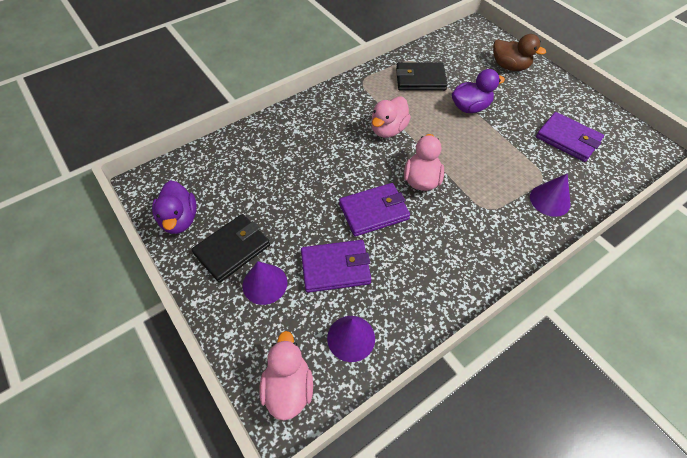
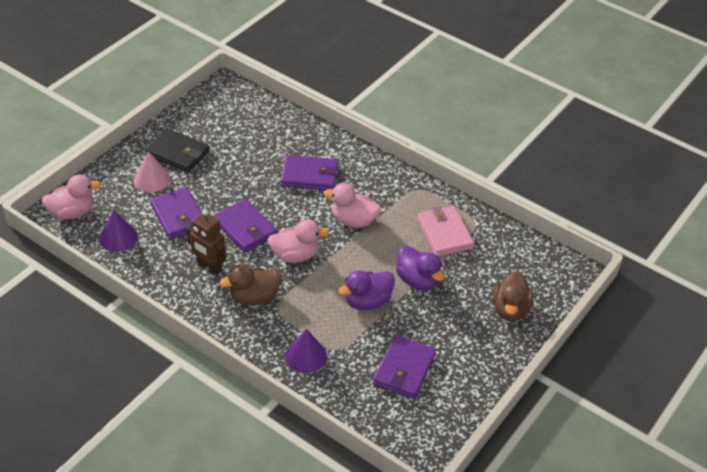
camera: 70 degrees right, 10 degrees down
(180, 219) = (196, 116): purple duck -> purple duck (367, 302)
(265, 284) = (152, 179): purple cone -> pink cone
(317, 146) = (309, 175): none -> purple wallet
(420, 79) = (444, 233): black wallet -> pink wallet
(421, 254) = (209, 267): none -> brown robot
(471, 224) = (254, 297): none -> brown duck

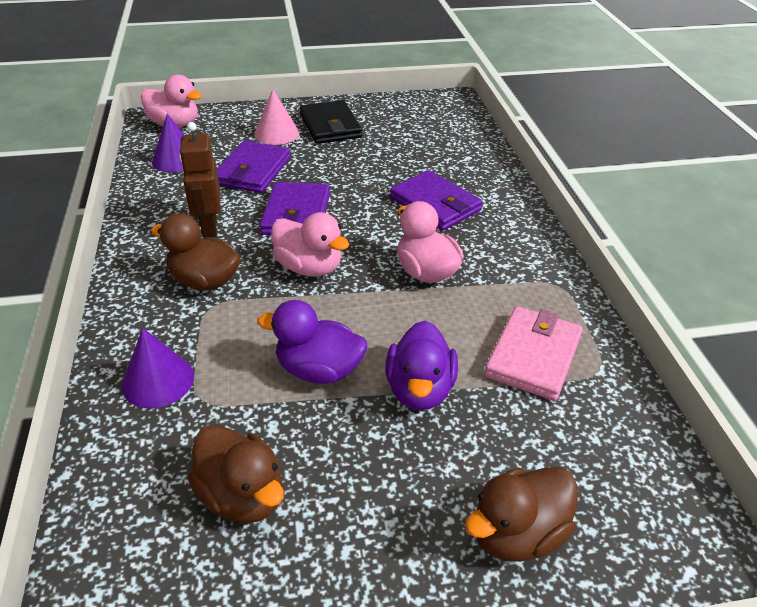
camera: 45 degrees right, 5 degrees down
(404, 369) = (242, 495): purple wallet -> brown duck

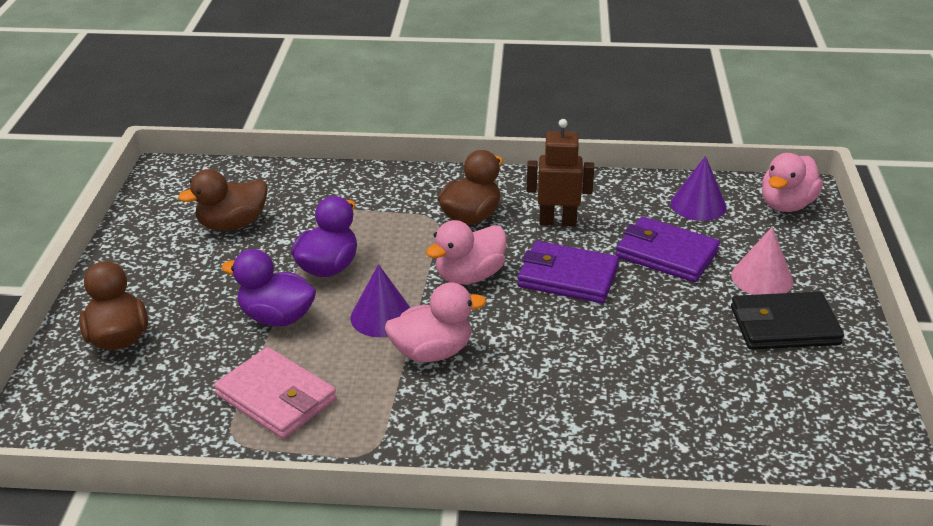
camera: 105 degrees right, 5 degrees down
(158, 380) = (358, 194): purple cone -> purple cone (382, 316)
(435, 204) = (563, 386): purple wallet -> none

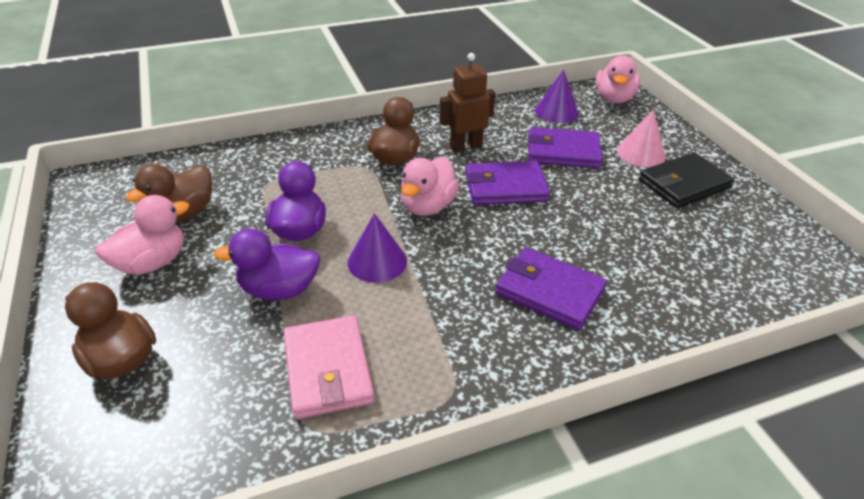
camera: 25 degrees left, 5 degrees up
(276, 397) = (328, 370): pink wallet -> pink wallet turned 60 degrees clockwise
(432, 352) = (443, 281): pink duck -> pink duck (152, 263)
(531, 392) = (549, 291): none -> purple wallet

